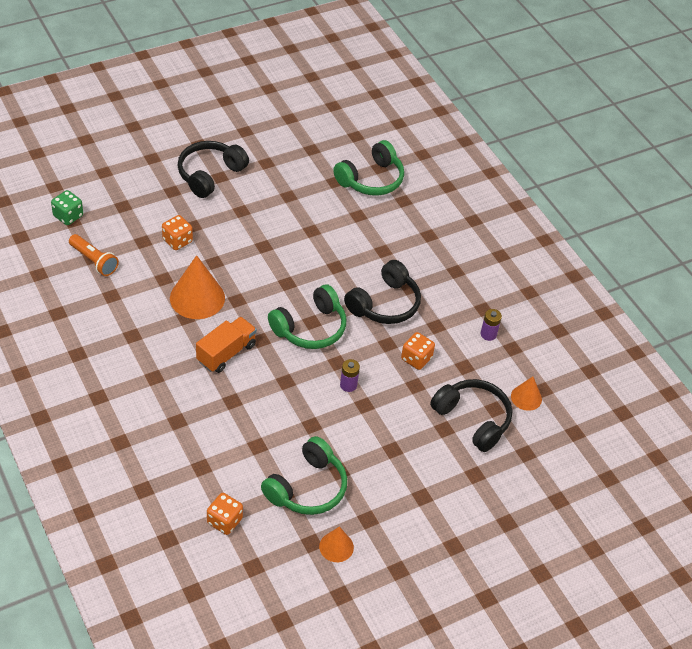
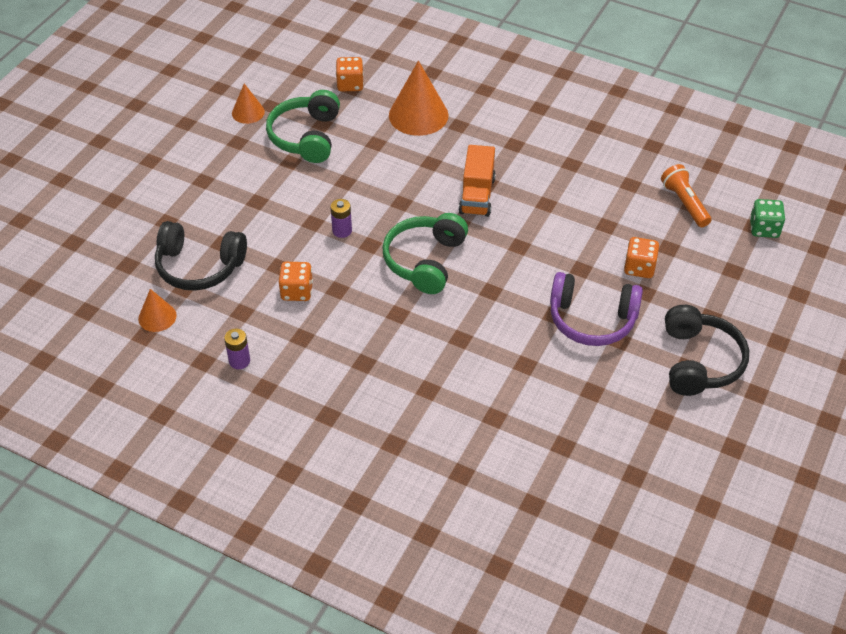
camera: 150 degrees right, 0 degrees up
(94, 261) = (684, 203): orange flashlight -> orange flashlight turned 60 degrees clockwise
(197, 298) = (556, 226): orange cone -> orange cone (418, 115)
(244, 230) = (592, 320): none -> purple headphones
(371, 179) = (525, 478): green headphones -> none
(385, 304) = (374, 328): black headphones -> none

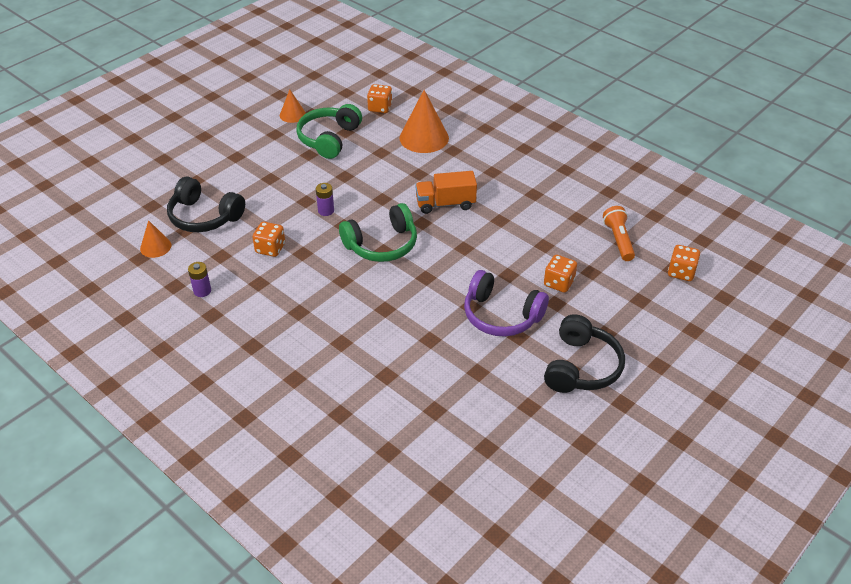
camera: 15 degrees right, 5 degrees down
(425, 261) = (382, 245): green headphones -> green headphones turned 150 degrees counterclockwise
(477, 195) = (445, 204): orange truck -> orange truck turned 60 degrees clockwise
(764, 229) = (681, 272): green dice -> orange dice

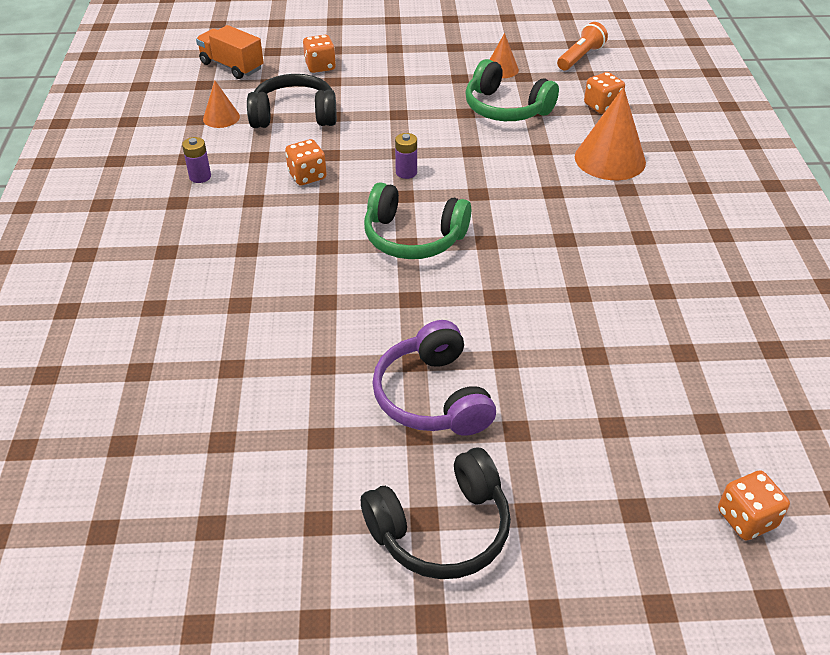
camera: 45 degrees right, 0 degrees up
(204, 217) = (294, 115): black headphones -> black headphones turned 105 degrees clockwise
(329, 139) = (505, 108): green headphones -> green headphones turned 120 degrees counterclockwise
(445, 204) = (539, 238): orange truck -> orange truck (232, 66)
(559, 283) = (552, 410): orange dice -> orange dice (320, 66)
(618, 240) = (706, 415): orange flashlight -> orange flashlight (580, 57)

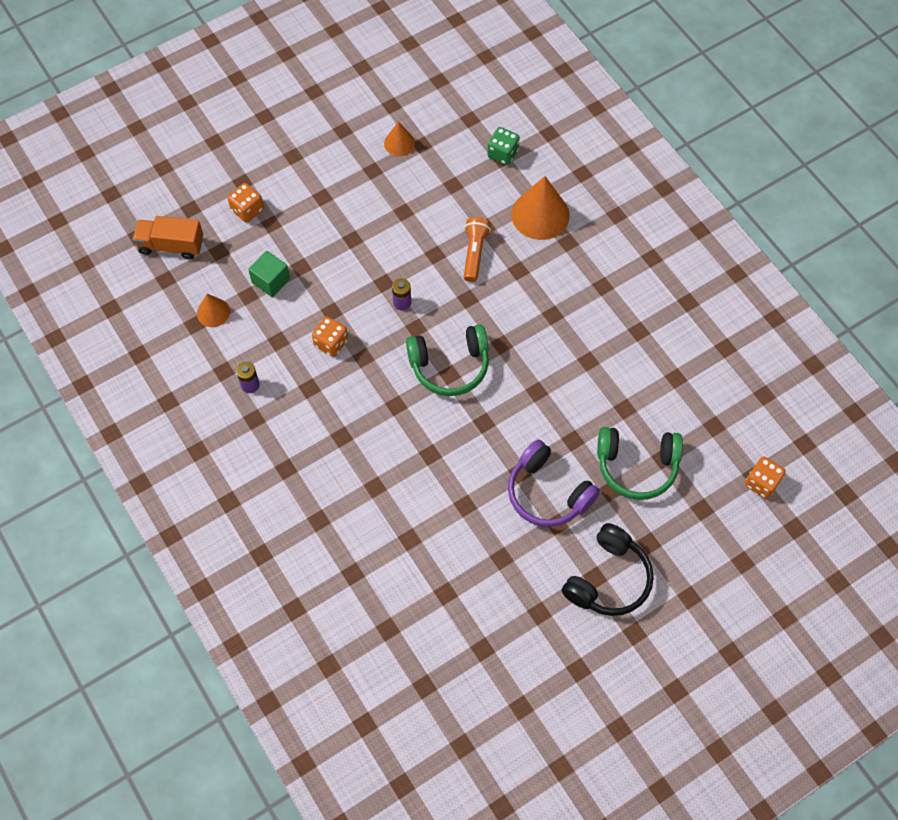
camera: 30 degrees left, 20 degrees up
(294, 115) = (271, 281): black headphones -> green cube
(505, 108) = (431, 192): green headphones -> green headphones (637, 466)
(580, 57) = (453, 97): orange flashlight -> orange flashlight (474, 253)
(602, 106) = (502, 154): orange dice -> green dice

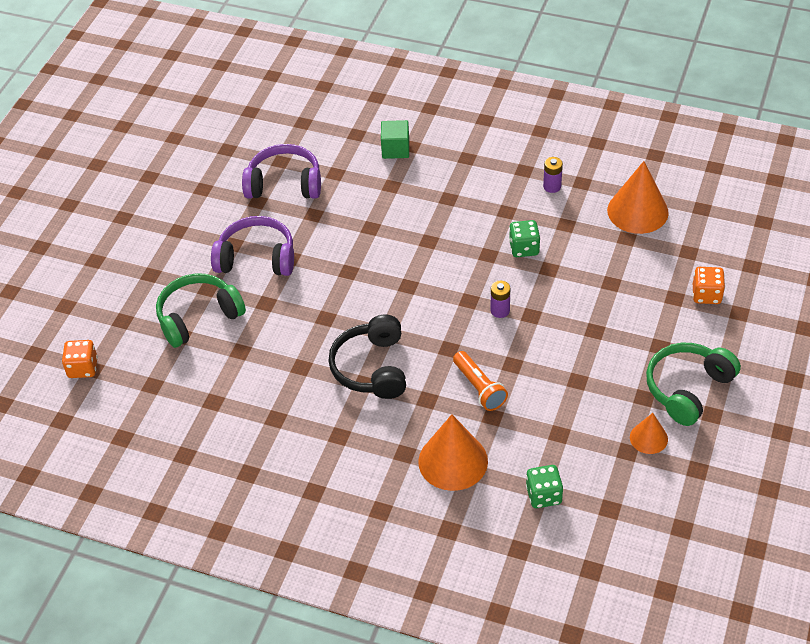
camera: 145 degrees right, 15 degrees down
(171, 245) = (729, 232): orange truck -> none
(213, 312) = (637, 211): orange cone -> orange cone, size x1.82
(271, 281) = (622, 258): green cube -> green cube (395, 149)
(331, 343) = (524, 248): orange dice -> green dice
(450, 366) = (413, 291): green headphones -> green headphones (687, 388)
(463, 561) = (284, 184): none -> purple headphones
(608, 579) = (166, 235): black headphones -> black headphones (371, 368)

